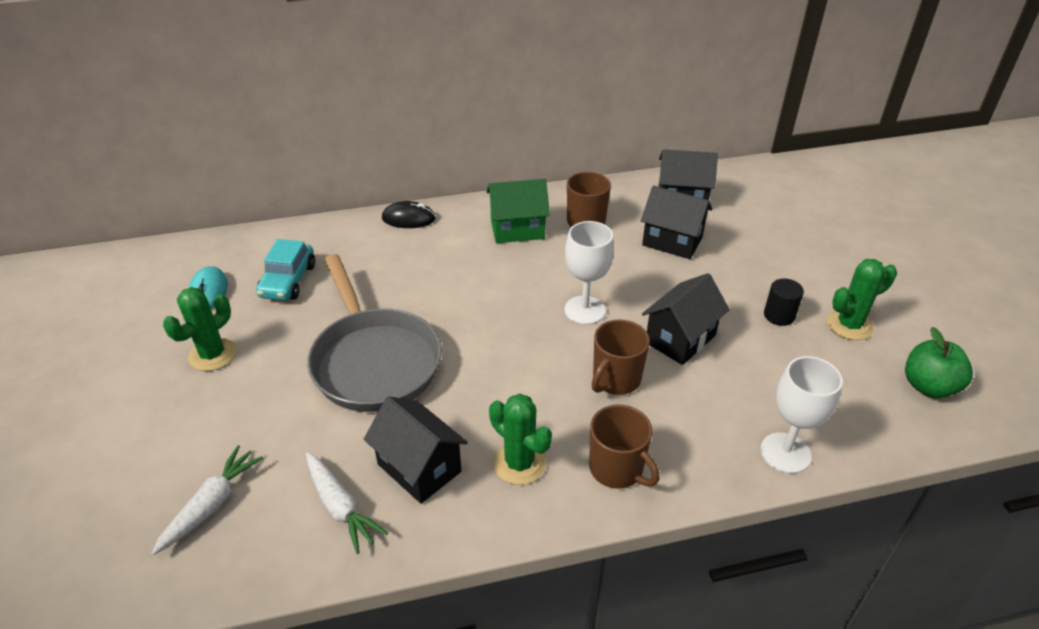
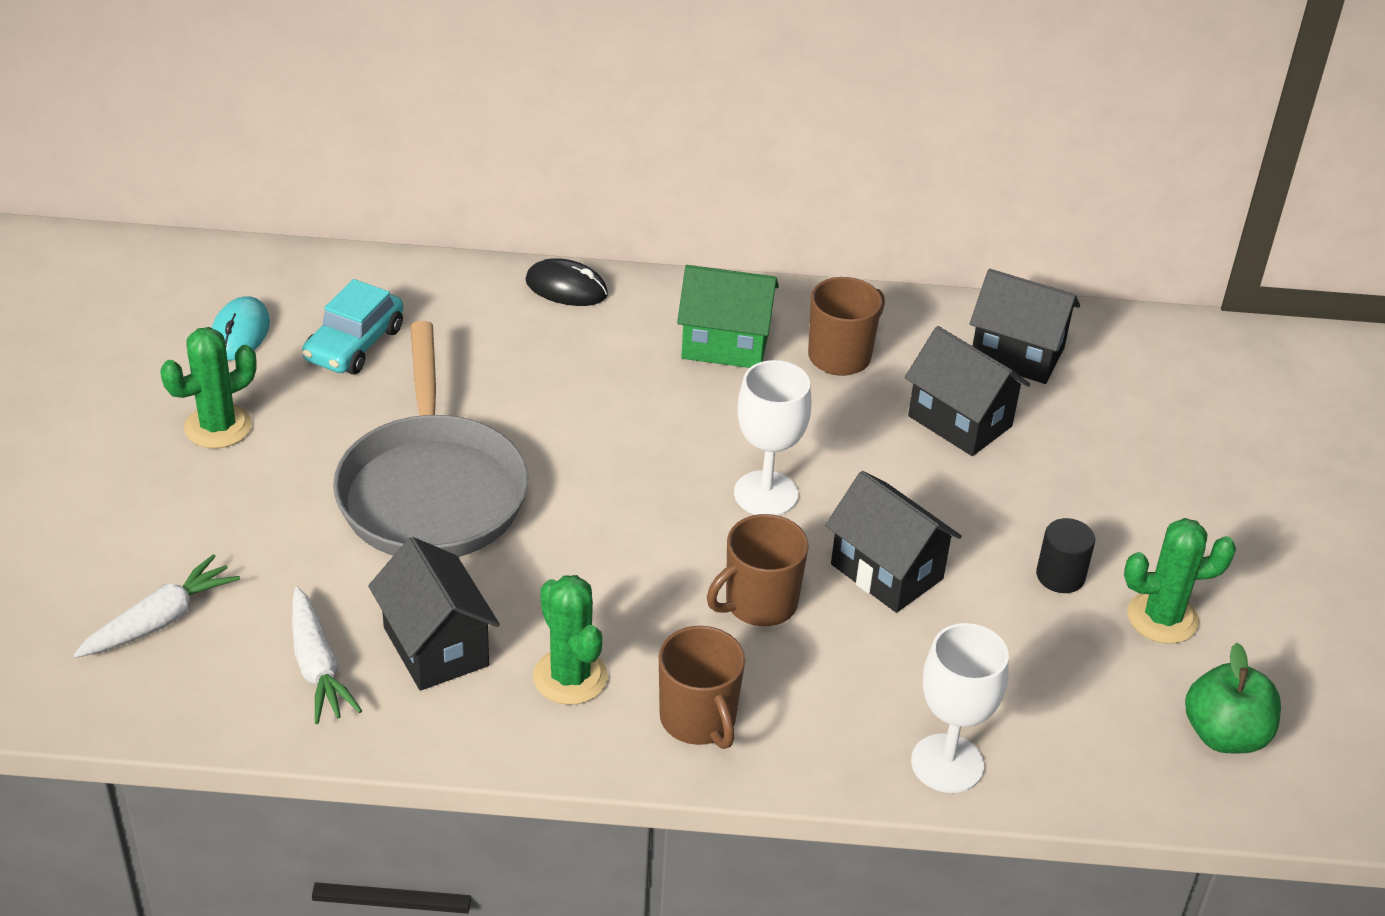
camera: 15 degrees right, 0 degrees up
(680, 339) = (886, 572): black house -> black house turned 75 degrees clockwise

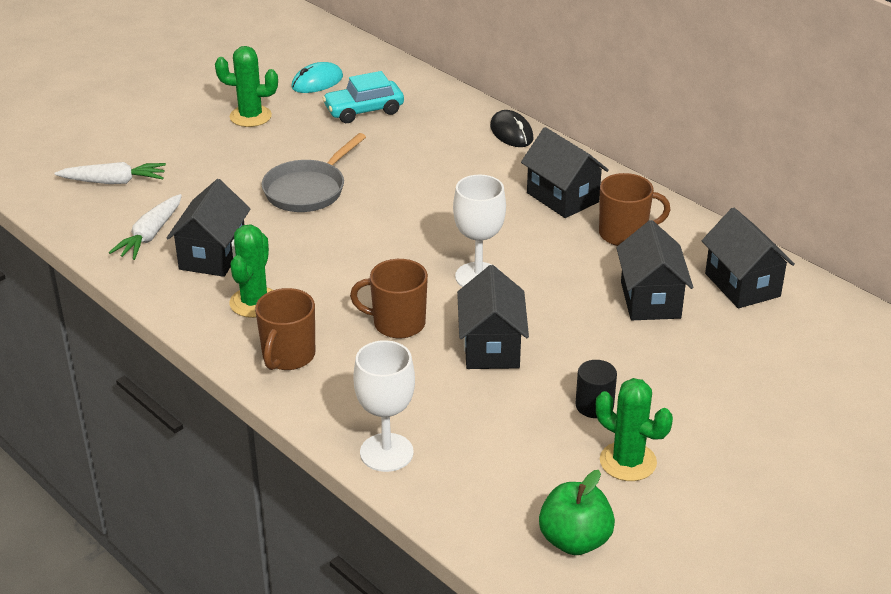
camera: 45 degrees right, 5 degrees down
(431, 491) = (308, 190): grey pan -> grey pan, size x0.65
(725, 344) = (562, 197): green house -> black house

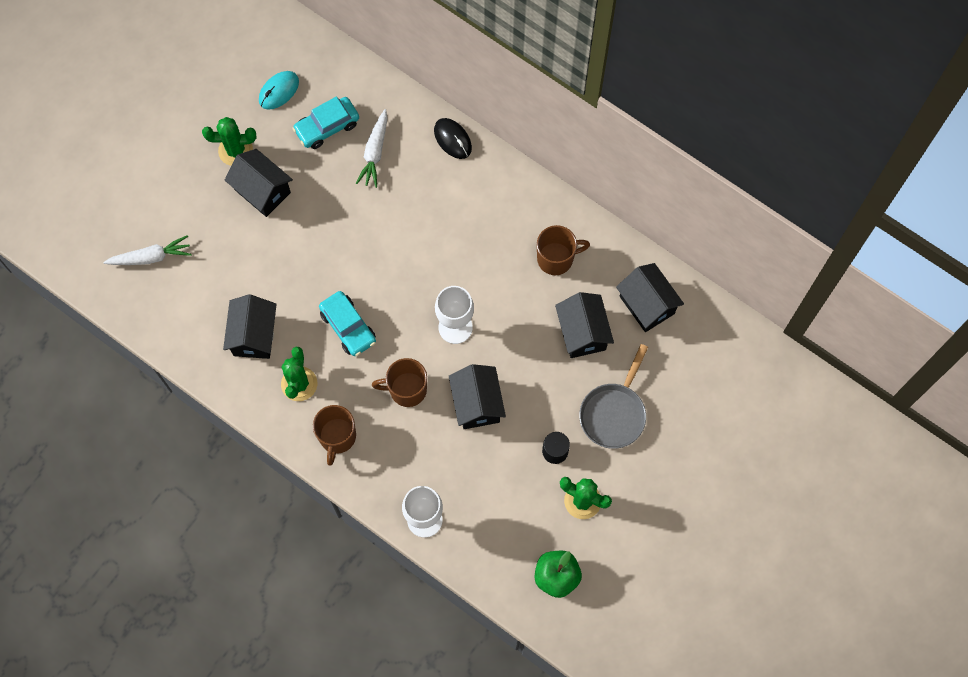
camera: 10 degrees left, 35 degrees up
(150, 235) = (200, 319): white carrot -> white carrot (375, 152)
(308, 190) = (306, 242): grey pan -> grey pan (614, 413)
(337, 261) = (348, 327): none -> turquoise car
(562, 197) = (504, 220): black house -> black house (262, 191)

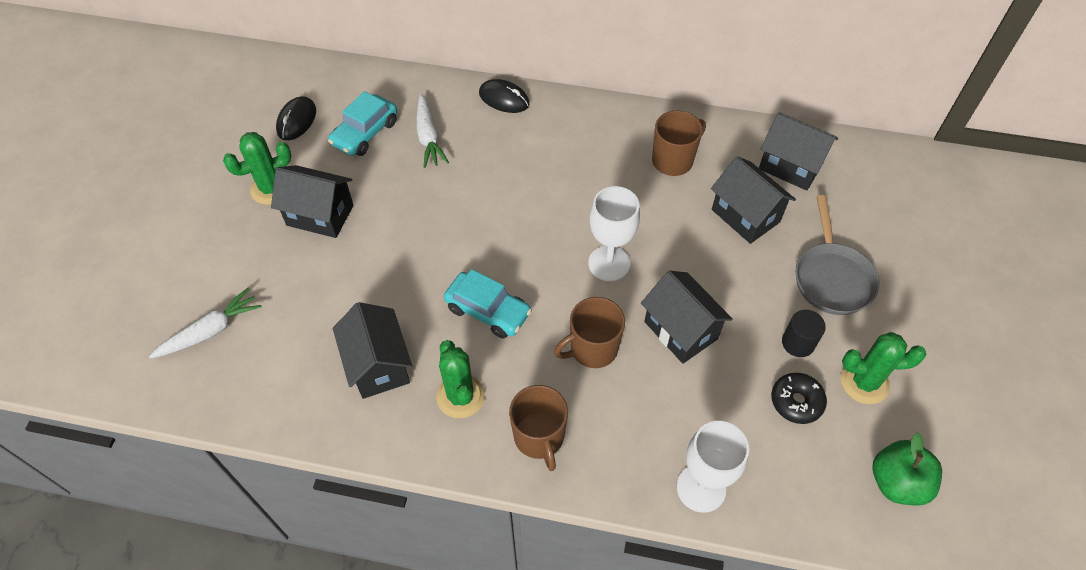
camera: 25 degrees left, 15 degrees down
(279, 91) = (296, 120): turquoise mouse -> black mouse
(525, 492) = (796, 402): none -> black donut

